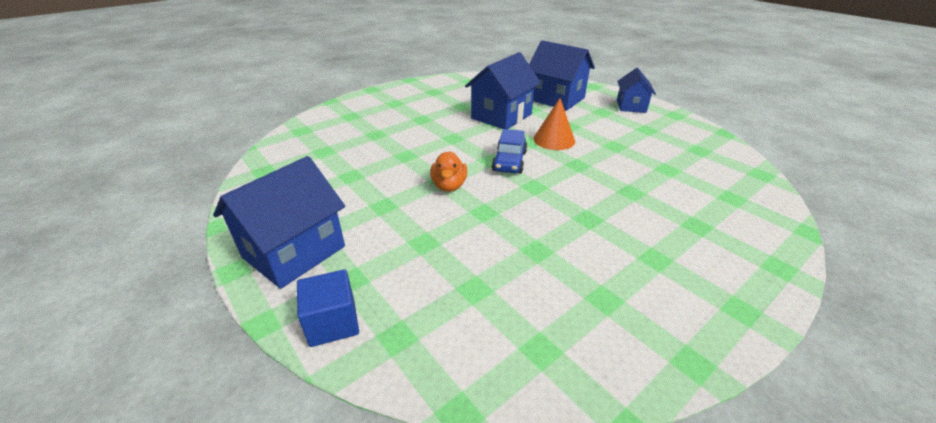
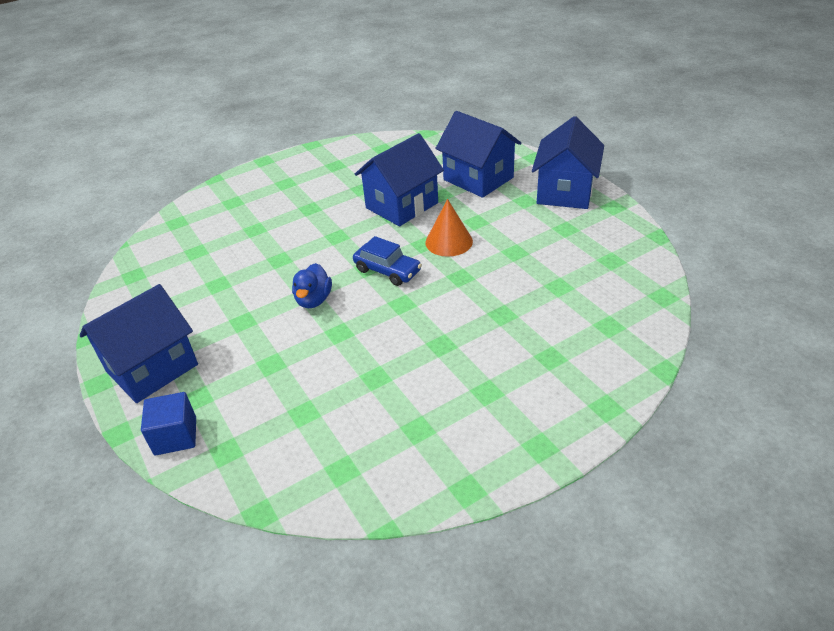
camera: 10 degrees right, 5 degrees up
(449, 186) = (314, 300): orange duck -> blue duck
(509, 161) = (387, 270): blue car -> blue car turned 75 degrees counterclockwise
(631, 106) = (565, 192): blue house -> blue house, size x1.61

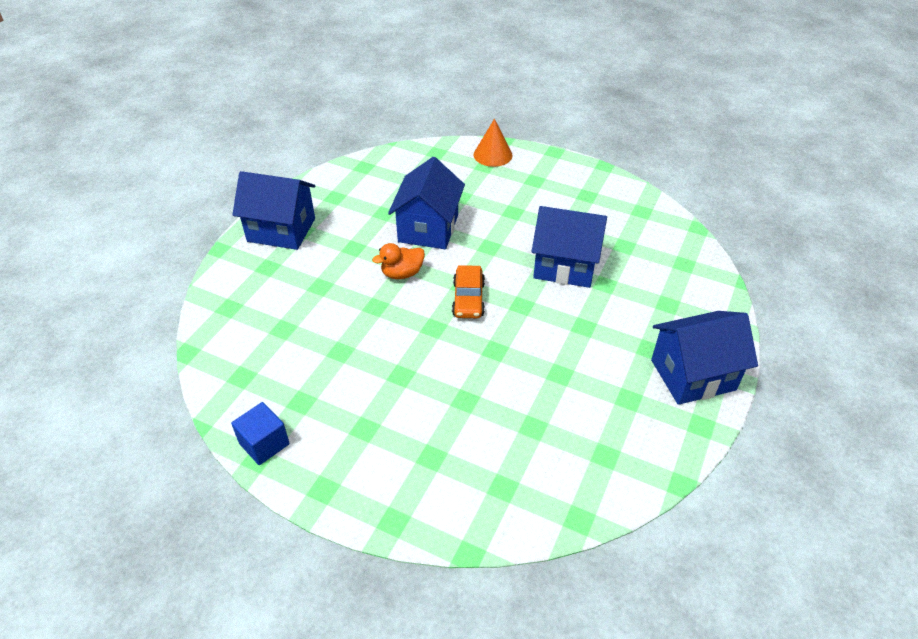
camera: 55 degrees right, 5 degrees up
(175, 436) = (229, 276): blue cube -> blue cube (264, 443)
(314, 300) = (402, 273): blue duck -> orange duck
(387, 270) = (468, 299): blue car -> orange car
(449, 241) = (538, 321): orange cone -> orange cone (492, 155)
(478, 179) = (654, 299): blue house -> blue house (428, 228)

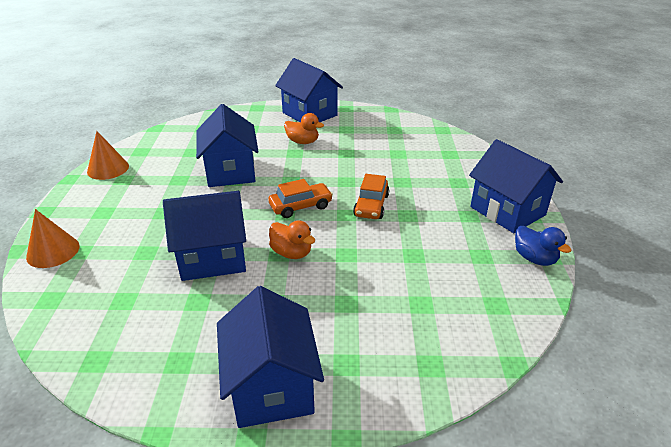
camera: 115 degrees left, 10 degrees down
(264, 443) = (534, 258): blue cube -> blue duck
(347, 472) = (507, 211): none -> blue house
(436, 353) = (371, 205): none -> orange car
(608, 342) = (303, 142): none -> orange duck
(613, 188) = (108, 169): none -> orange cone

